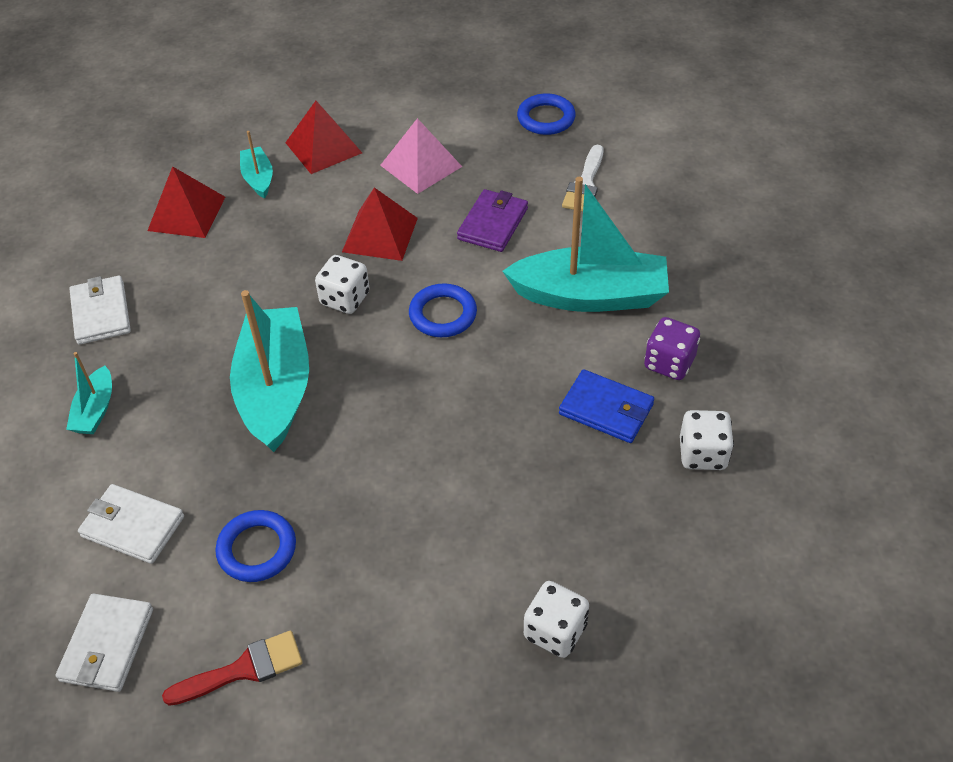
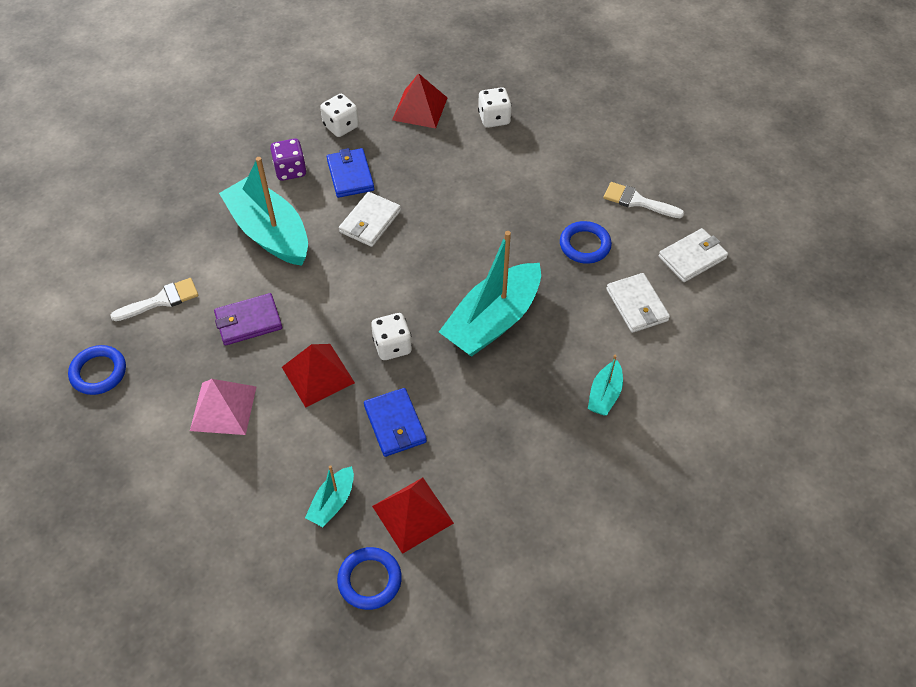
camera: 135 degrees left, 5 degrees up
(95, 410) = (604, 394): turquoise boat -> turquoise boat turned 150 degrees clockwise
(101, 313) = (545, 470): white wallet -> white wallet (370, 222)
(243, 669) = (637, 201): red brush -> white brush
(270, 251) = (395, 424): none -> blue wallet
(323, 147) = (257, 490): red pyramid -> red pyramid (419, 108)
(443, 314) = (354, 288): blue ring -> blue ring (369, 580)

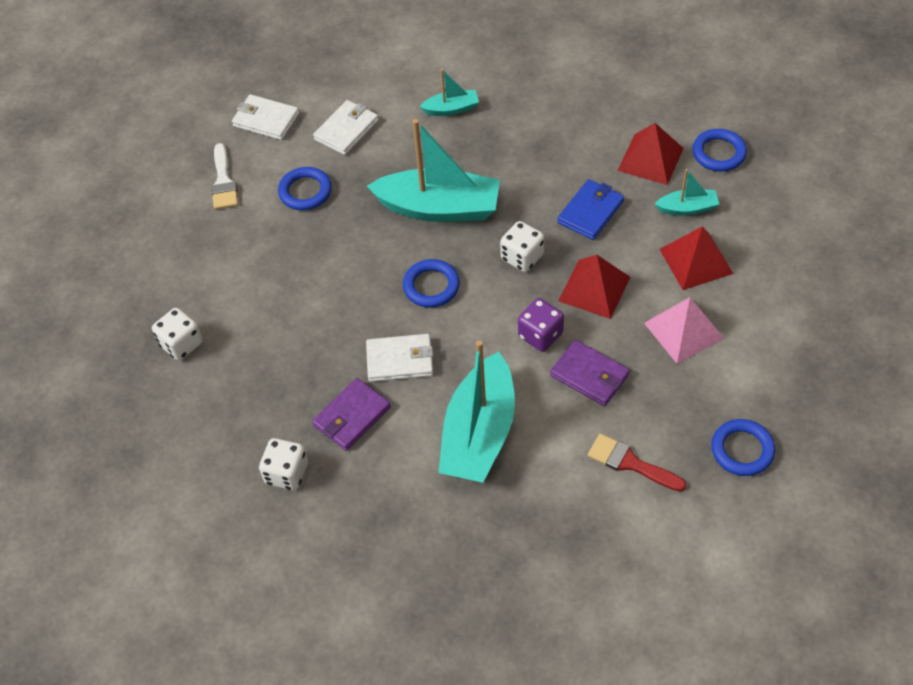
camera: 120 degrees left, 0 degrees up
(161, 300) = (630, 463): white brush -> red brush
(290, 170) = (385, 475): purple dice -> purple dice (540, 335)
(350, 175) = (352, 416): blue wallet -> purple wallet
(418, 273) = (431, 286): none -> blue ring
(419, 108) = (209, 418): red pyramid -> red pyramid (696, 261)

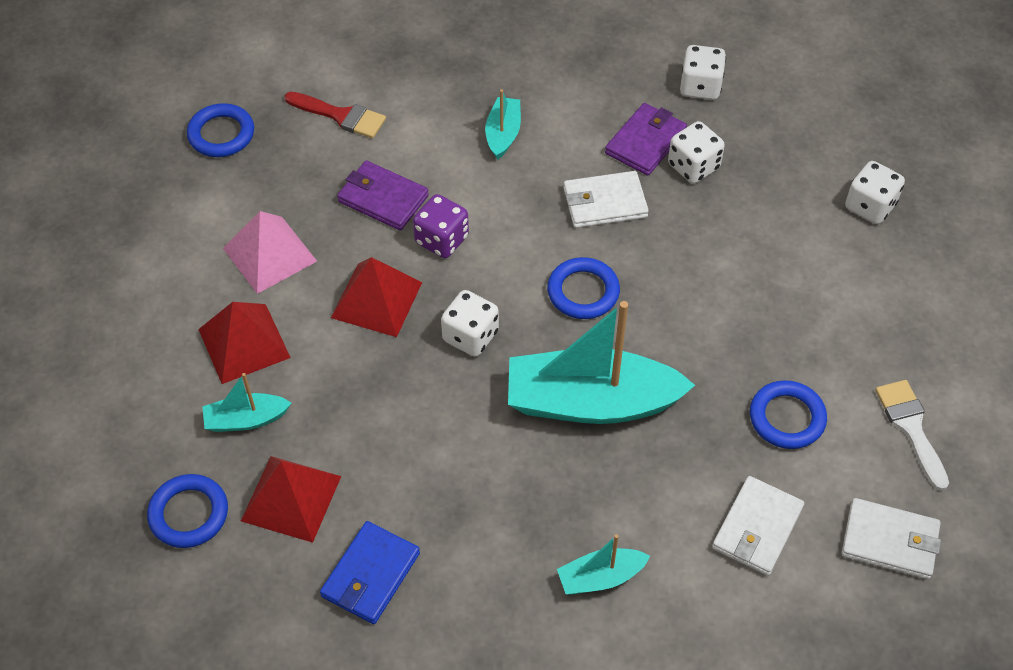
camera: 170 degrees right, 0 degrees up
(316, 390) = (693, 166): none -> white dice
(479, 433) = (503, 134): turquoise boat -> turquoise boat, size x0.47
(590, 212) = (380, 407): blue wallet -> blue wallet (370, 575)

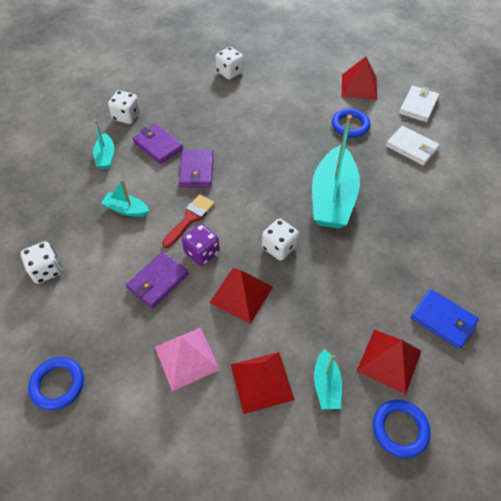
camera: 80 degrees left, 0 degrees up
(341, 116) = (73, 299): red brush -> red brush (190, 219)
(583, 292) = (257, 190): blue ring -> none
(600, 577) = (440, 212): turquoise boat -> turquoise boat (105, 156)
(604, 203) = (196, 170): white wallet -> purple wallet
(693, 166) = (183, 129): white dice -> white dice (46, 270)
(911, 427) = (359, 87): white brush -> red pyramid

